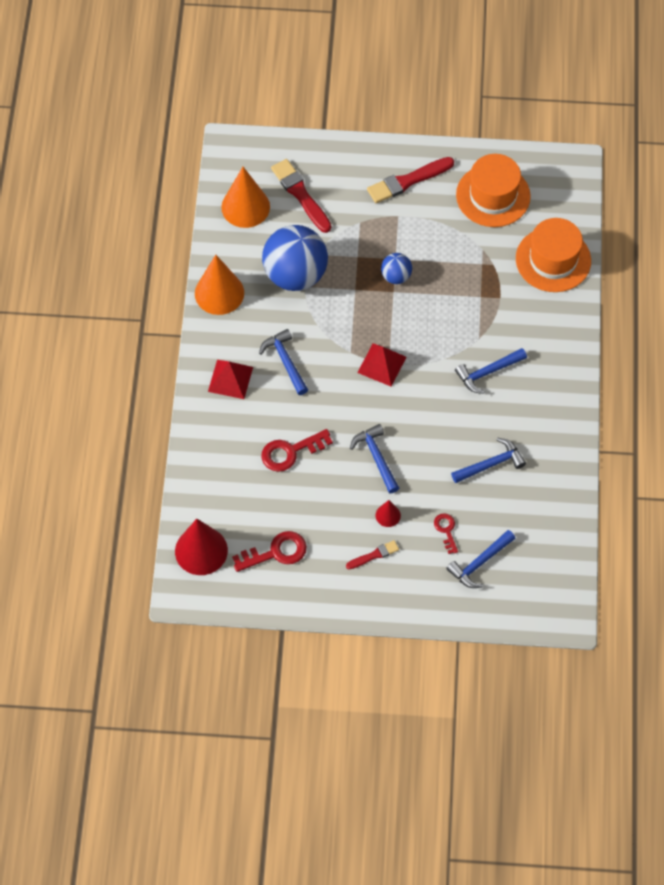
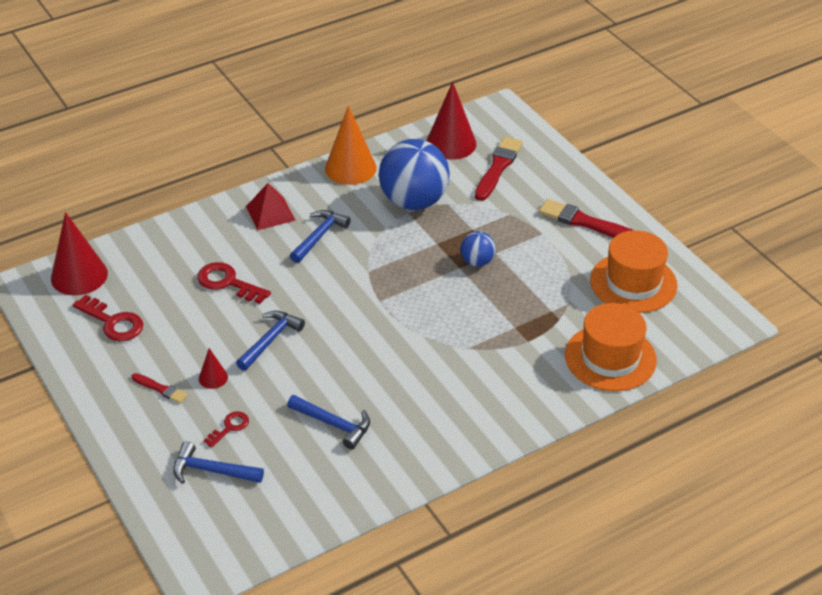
camera: 55 degrees right, 20 degrees down
(245, 207) = (451, 143): orange cone -> red cone
(381, 364) = (374, 297): red pyramid -> none
(488, 372) = (436, 372): blue hammer -> none

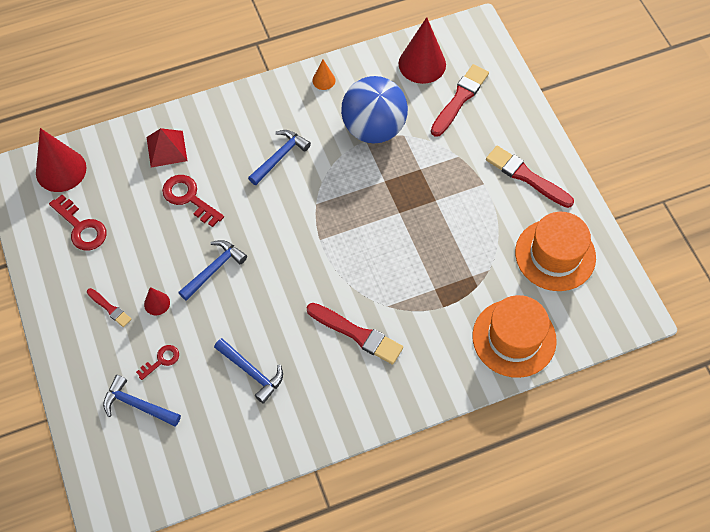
camera: 10 degrees right, 20 degrees up
(270, 213) = (241, 123): red pyramid -> red pyramid (166, 149)
(350, 168) = (323, 80): orange cone -> orange cone, size x0.48
(441, 376) = (357, 334): none -> red brush
(477, 262) = (417, 208): blue ball -> none

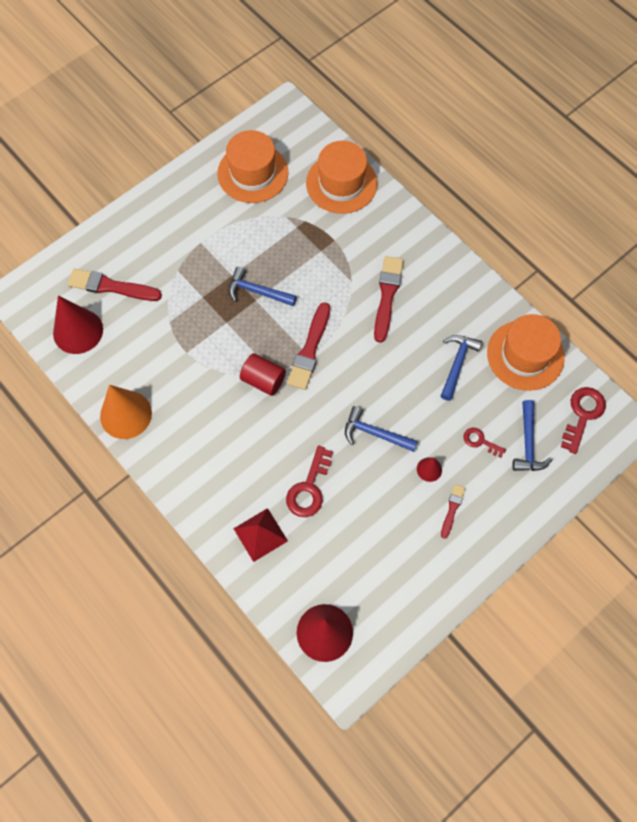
camera: 110 degrees left, 5 degrees up
(81, 227) = (381, 577): red key -> red key (583, 414)
(232, 445) = (525, 355): none -> orange hat
(279, 157) = (232, 422): blue hammer -> blue hammer (257, 292)
(310, 194) = (263, 380): none -> red cylinder
(323, 80) = (126, 414): orange cone -> orange cone, size x2.07
(373, 128) = (170, 350): blue ball -> none
(526, 177) = (181, 212): red brush -> red brush (310, 349)

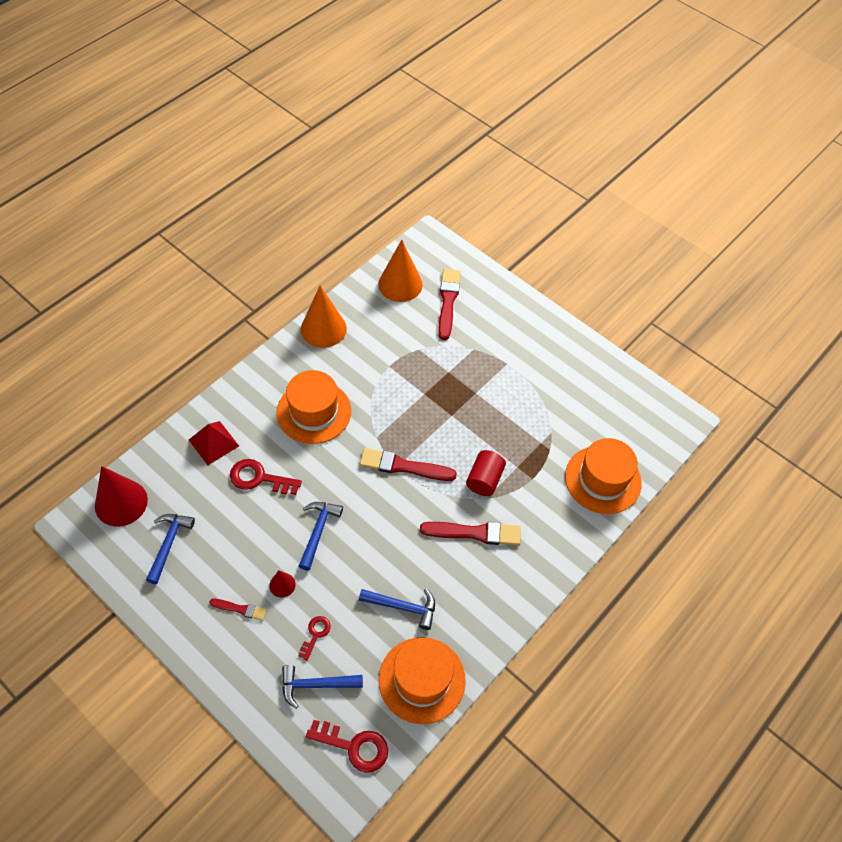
camera: 80 degrees right, 10 degrees down
(78, 331) = (400, 284): red cone -> orange cone
(253, 173) = (595, 398): orange hat -> orange hat (314, 412)
(257, 292) = (461, 416): blue hammer -> blue hammer (168, 544)
(263, 380) = (367, 430): red cylinder -> red cylinder (484, 480)

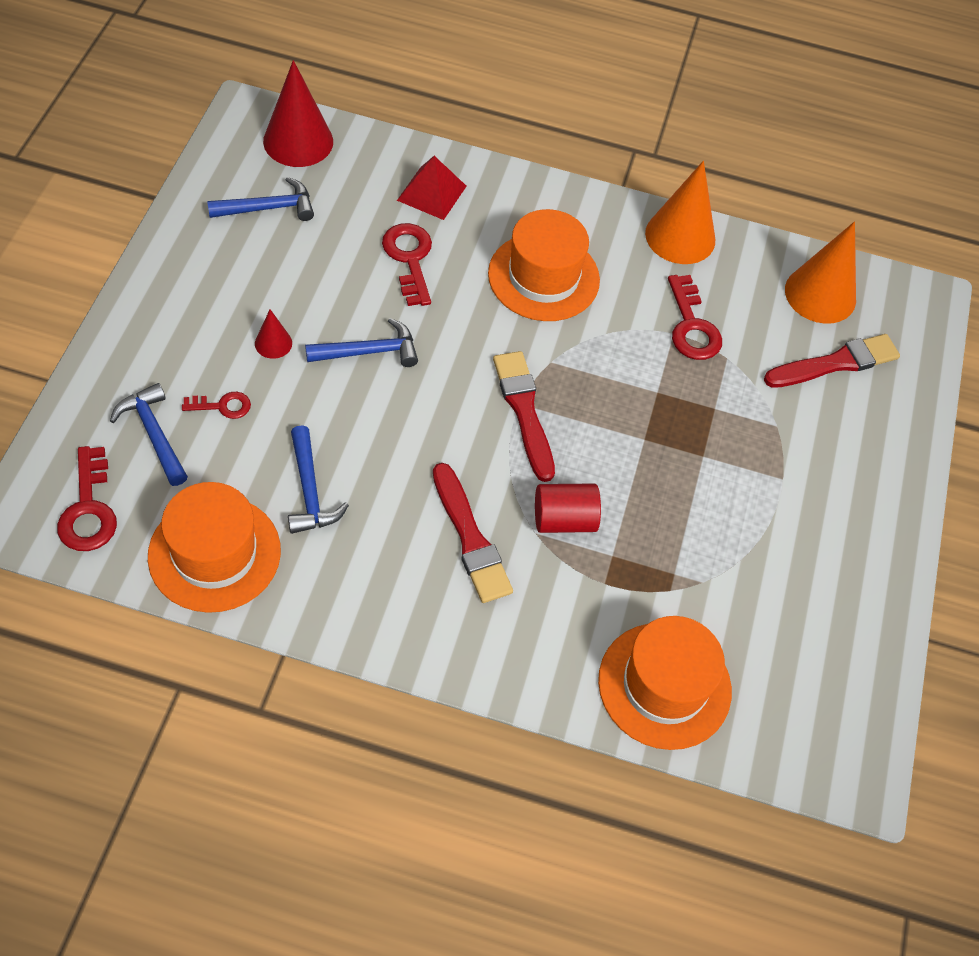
camera: 60 degrees right, 0 degrees up
(240, 609) = (218, 313): red brush -> none
(389, 355) = (692, 326): none -> red key

